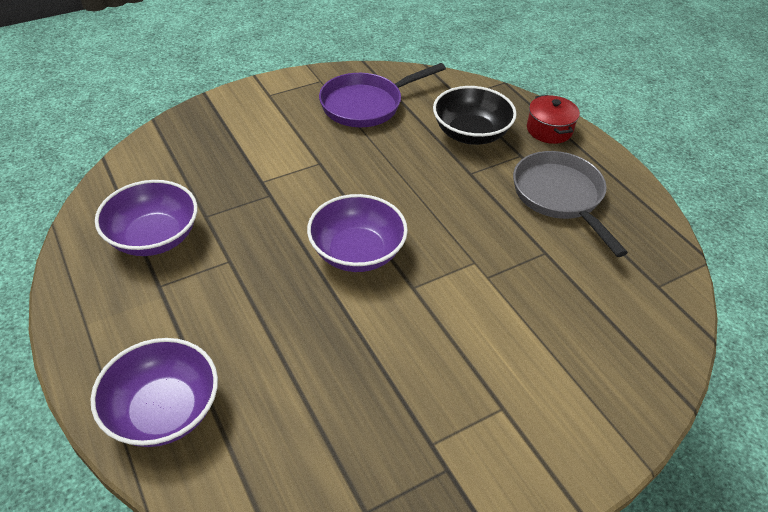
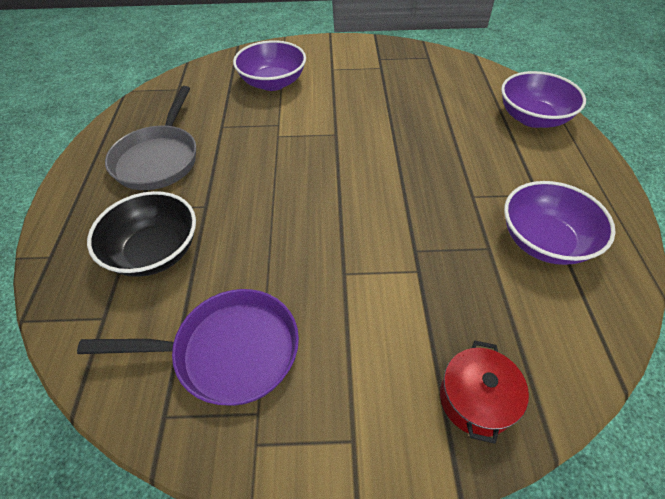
camera: 150 degrees left, 5 degrees up
(357, 252) = (361, 169): purple bowl -> purple bowl (272, 83)
(549, 130) = (75, 226): red pot -> red pot (476, 399)

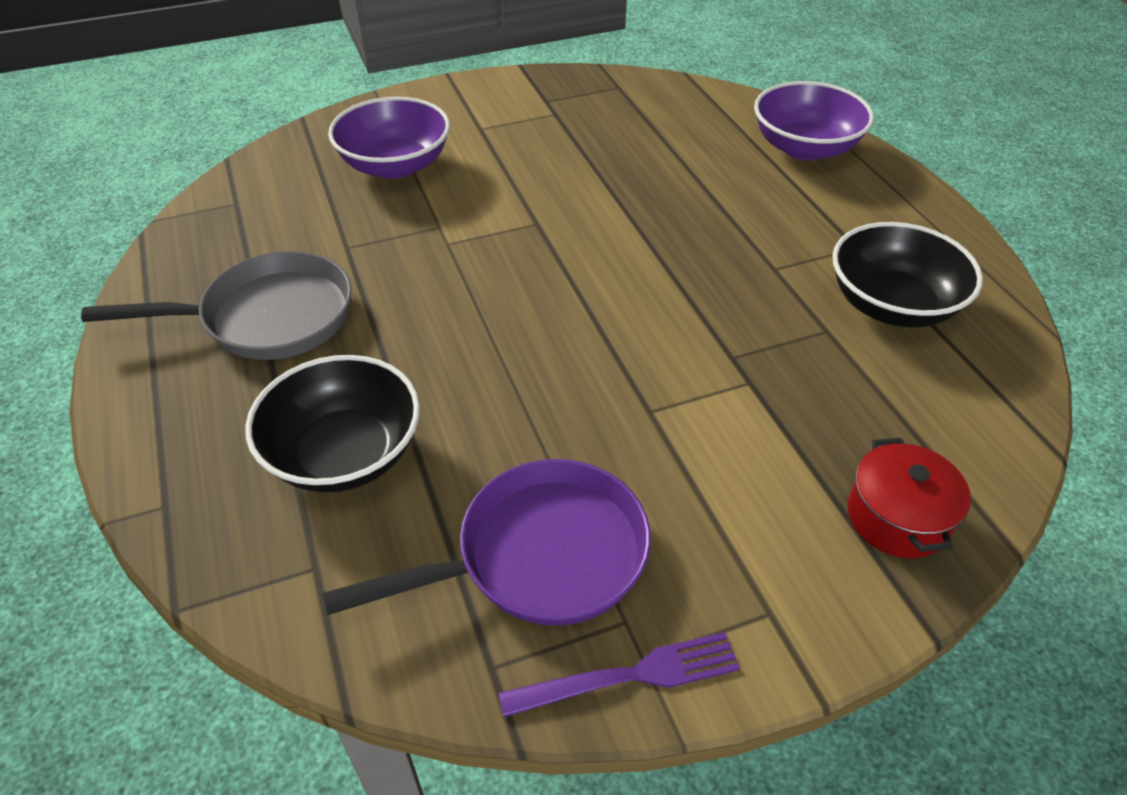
camera: 20 degrees left, 5 degrees down
(159, 159) = (268, 318): grey pan -> grey pan turned 90 degrees counterclockwise
(241, 453) = (630, 676): none -> purple fork
(544, 241) = (892, 305): purple bowl -> black bowl

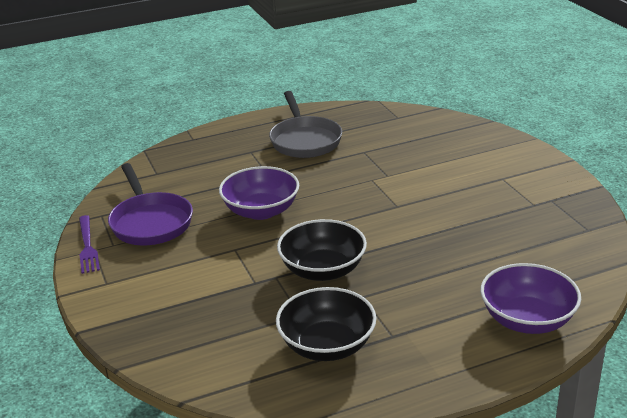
camera: 90 degrees right, 15 degrees down
(344, 454) = (215, 171): black bowl -> black bowl (323, 270)
(395, 165) = (447, 155): purple bowl -> purple bowl (261, 211)
(897, 517) = (150, 327): red pot -> none

